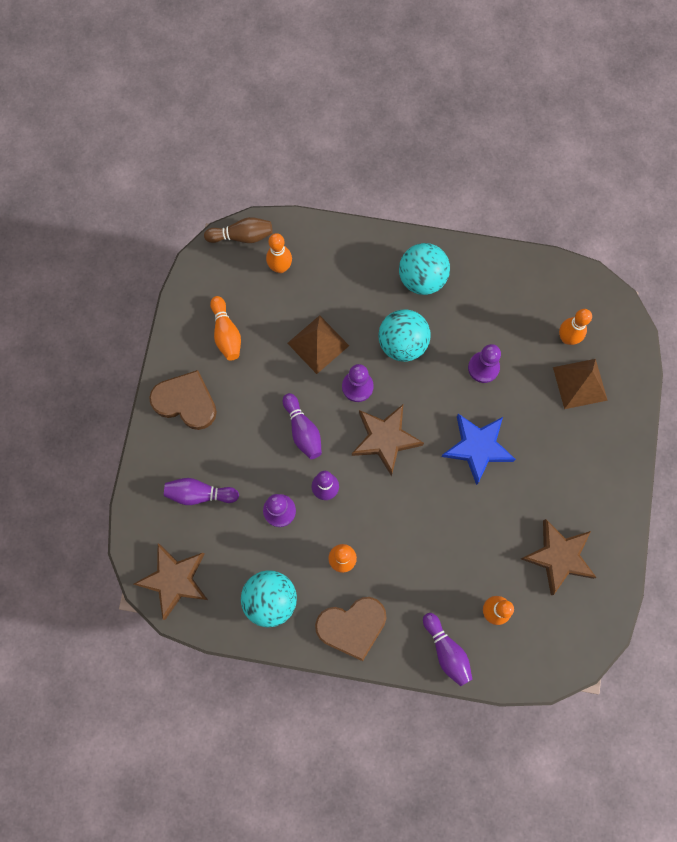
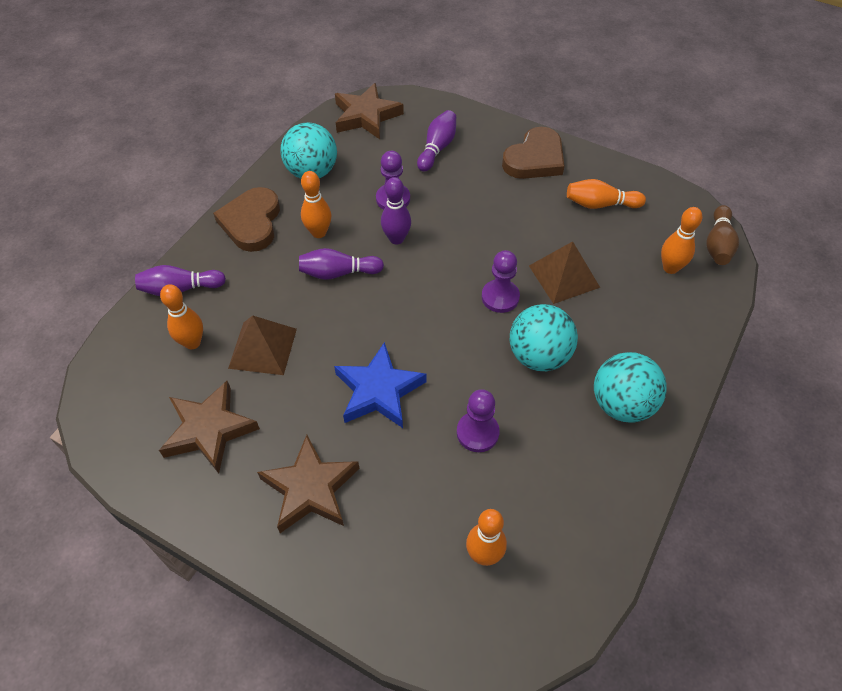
camera: 110 degrees right, 20 degrees down
(302, 430) = (468, 237): purple bowling pin -> purple bowling pin (338, 273)
(385, 439) = (428, 304): brown star -> brown star (310, 488)
(580, 383) = (412, 545): brown pyramid -> brown pyramid (263, 348)

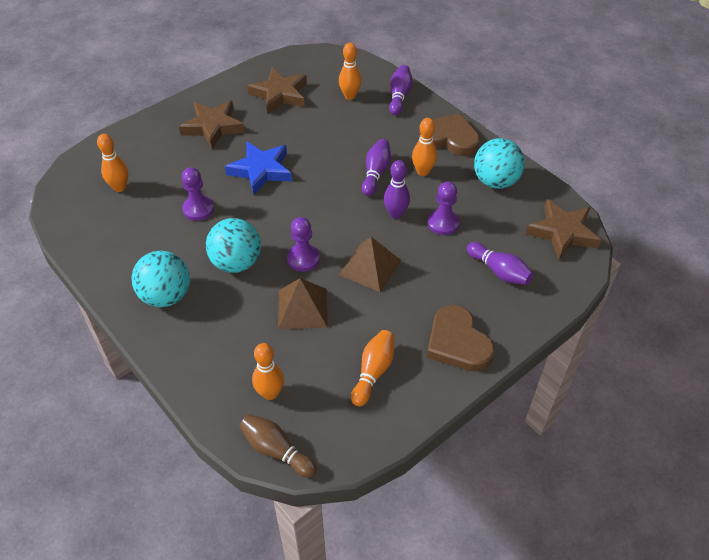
camera: 110 degrees right, 5 degrees down
(263, 348) = (327, 125): brown pyramid -> brown pyramid (370, 267)

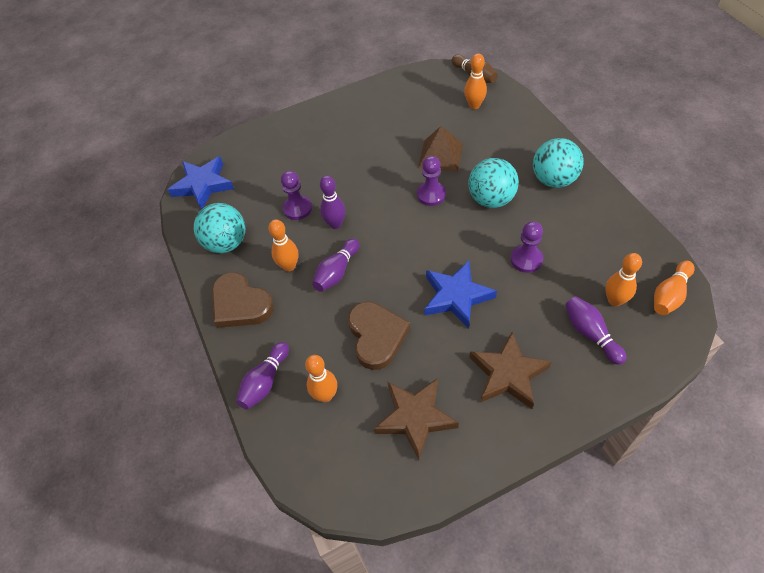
camera: 160 degrees left, 5 degrees up
(370, 267) = (376, 179): brown pyramid -> none
(373, 372) = (399, 109): orange bowling pin -> orange bowling pin (670, 295)
(457, 343) = (333, 118): brown heart -> brown heart (376, 336)
(499, 271) = (274, 162): purple bowling pin -> purple bowling pin (590, 334)
(562, 232) = (203, 185): brown star -> blue star

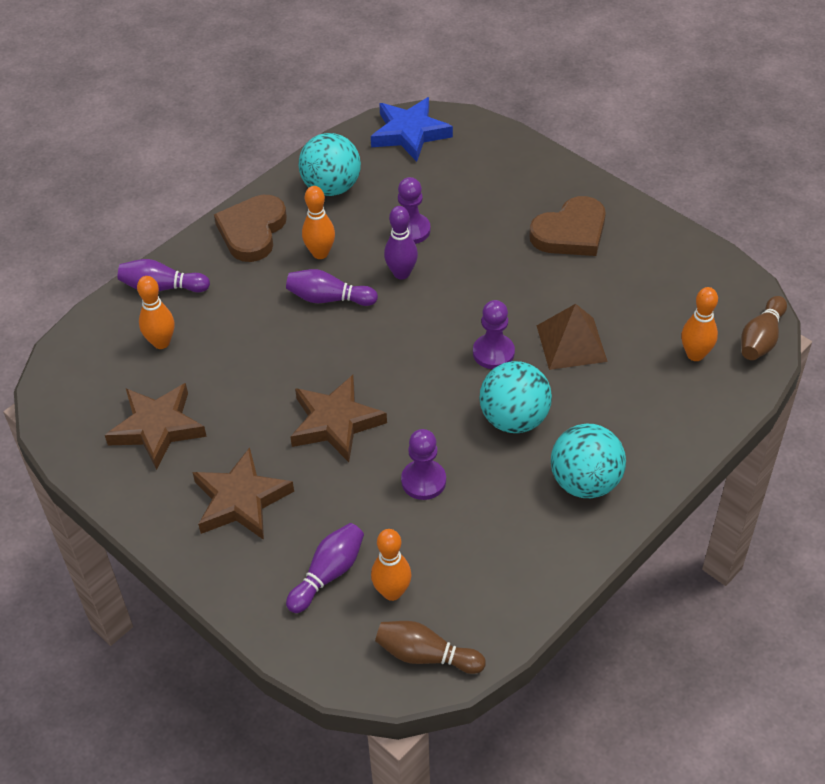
camera: 65 degrees right, 5 degrees down
(376, 336) = (251, 363): brown heart -> brown heart (570, 232)
(456, 296) = (335, 422): blue star -> brown star
(670, 295) = (426, 655): orange bowling pin -> brown bowling pin

